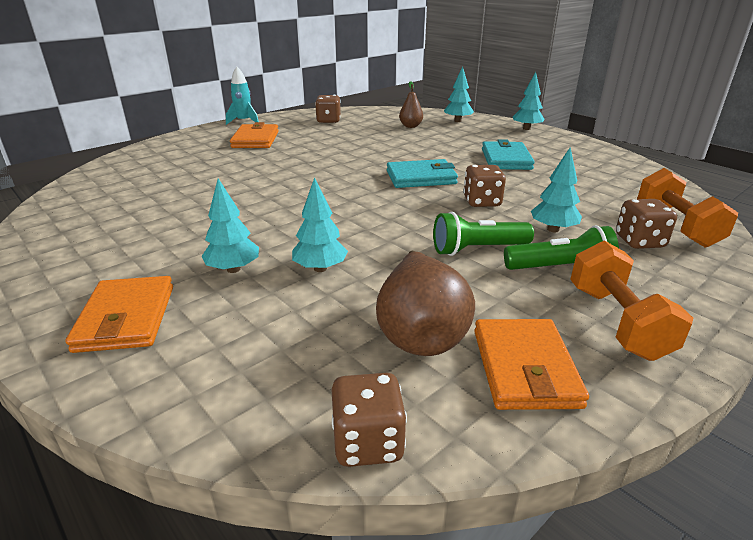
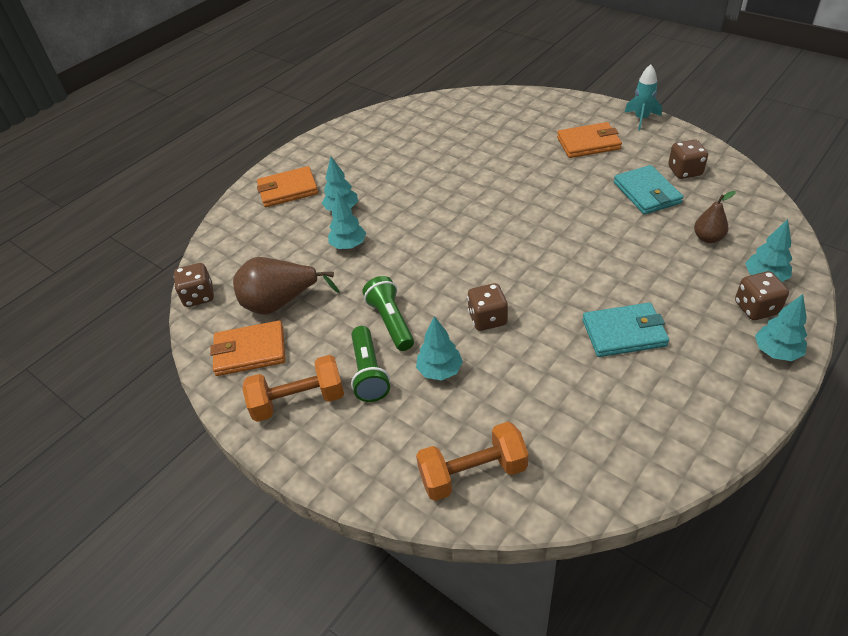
camera: 85 degrees right, 15 degrees up
(421, 177) = (534, 270): turquoise wallet -> turquoise wallet (647, 193)
(639, 241) = (429, 435): brown dice -> brown dice (756, 308)

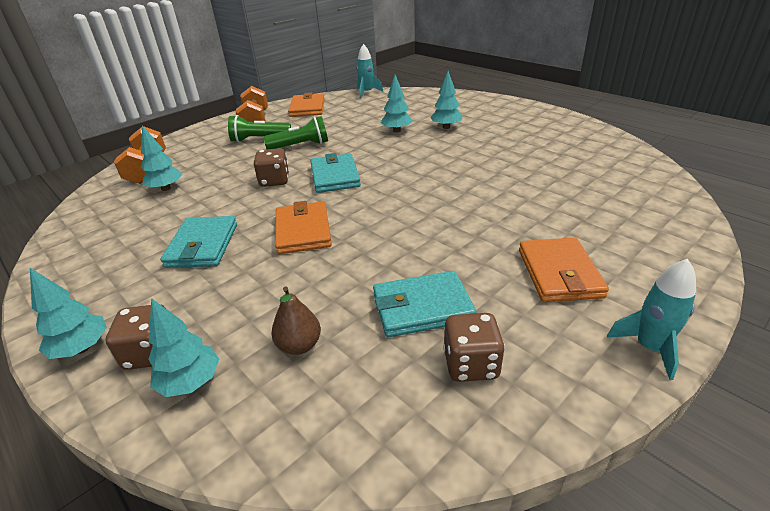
camera: 95 degrees right, 10 degrees down
(199, 296) = (367, 93): brown dice -> turquoise rocket
(280, 303) = (345, 113): brown pear -> none
(288, 190) = (479, 108): orange wallet -> orange wallet (303, 231)
(439, 371) = (239, 161): turquoise tree -> turquoise tree (166, 188)
(470, 273) = (335, 176): none -> turquoise wallet

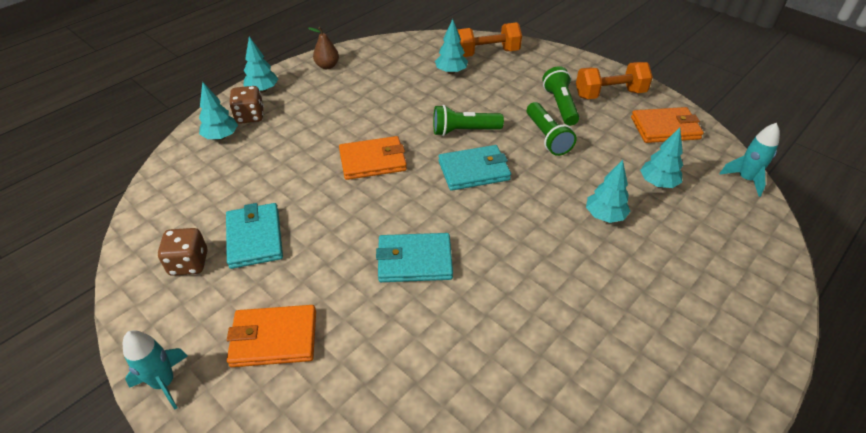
camera: 85 degrees right, 10 degrees up
(202, 245) = (360, 111): turquoise wallet -> turquoise wallet (414, 260)
(274, 181) = (464, 131): brown dice -> green flashlight
(299, 345) = (236, 176): brown pear -> brown pear (327, 66)
(446, 127) = (627, 268): turquoise tree -> turquoise tree (658, 183)

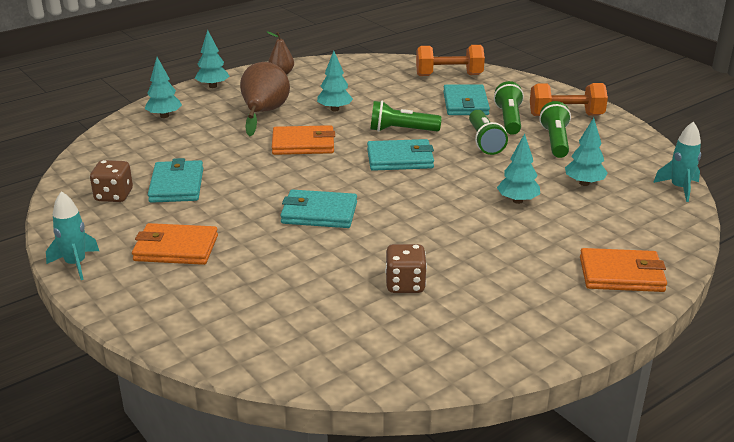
camera: 10 degrees right, 15 degrees down
(250, 116) = (195, 104): brown dice -> brown dice (405, 285)
(322, 122) = (264, 113): none -> brown pear
(451, 72) = (405, 86): turquoise tree -> turquoise tree (335, 109)
(513, 88) = (465, 104): none -> turquoise wallet
(612, 129) = (555, 141): none -> green flashlight
(665, 128) = (612, 145): orange wallet -> orange wallet (621, 274)

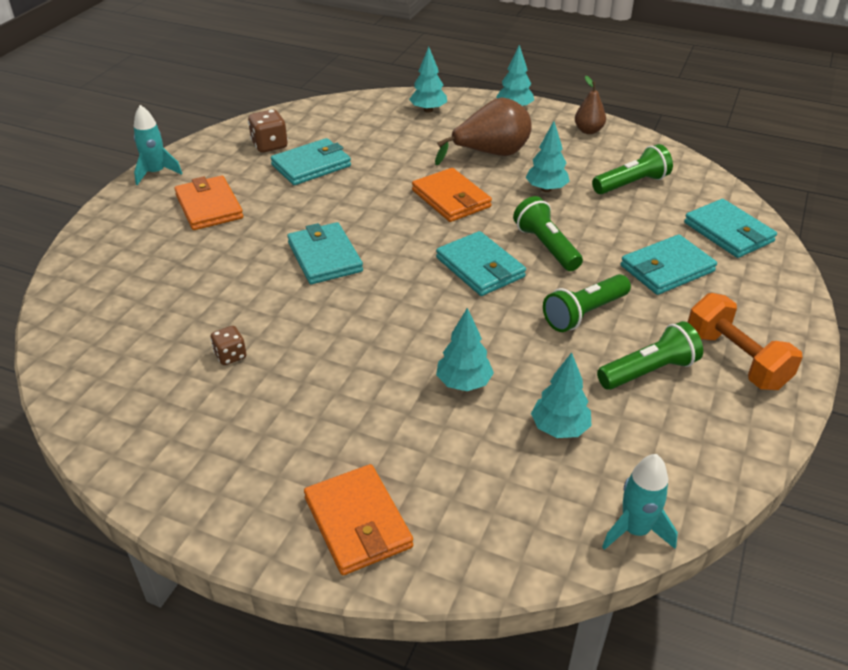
camera: 60 degrees right, 10 degrees up
(405, 285) = (230, 356): brown dice -> brown dice, size x0.65
(449, 75) = (728, 232): orange dumbbell -> turquoise wallet
(509, 119) = (665, 315): green flashlight -> green flashlight (631, 184)

